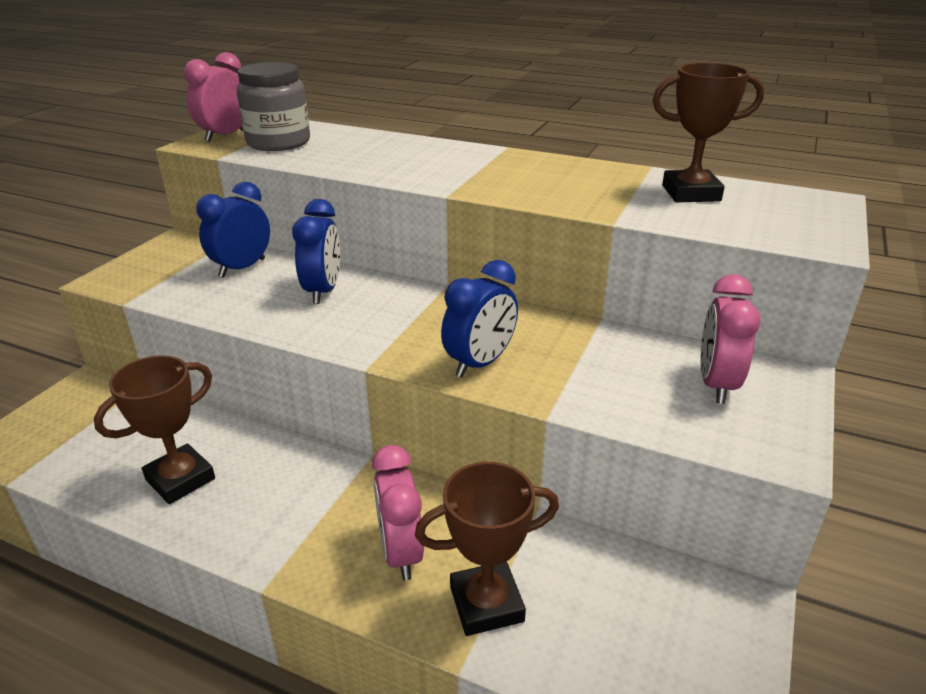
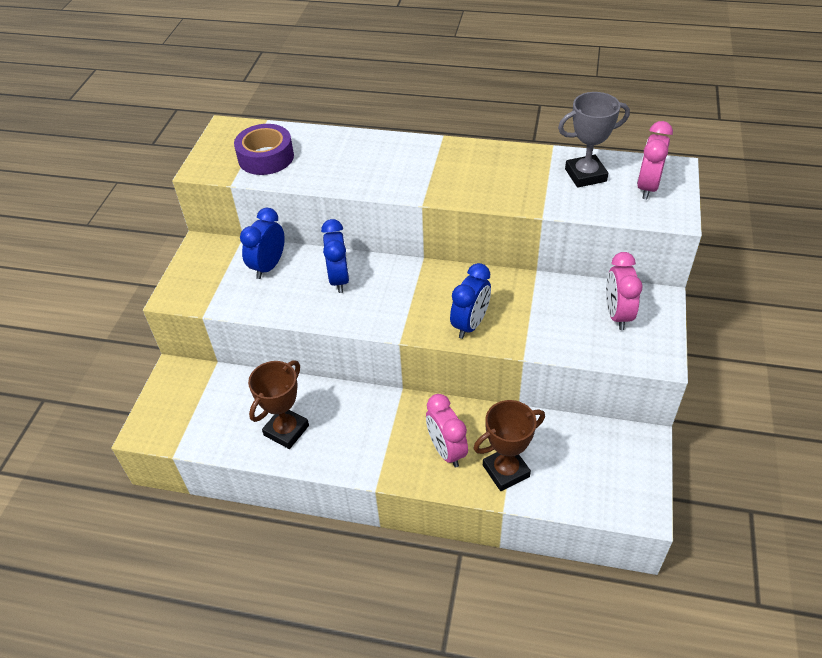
camera: 10 degrees left, 15 degrees up
(225, 136) = (218, 154): pink clock -> pink clock (647, 187)
(278, 142) = (266, 157): grey jar -> purple tape
(691, 193) = (585, 175): brown trophy -> grey trophy

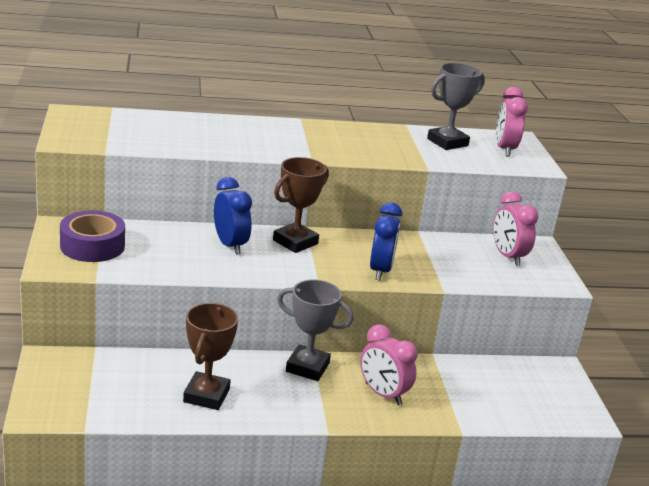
camera: 25 degrees left, 20 degrees down
(266, 157) = (130, 133): purple tape -> purple tape (92, 246)
(268, 266) = (147, 239): blue clock -> none
(389, 408) = (307, 367): none -> grey trophy
(506, 471) = (448, 403): brown trophy -> brown trophy (295, 242)

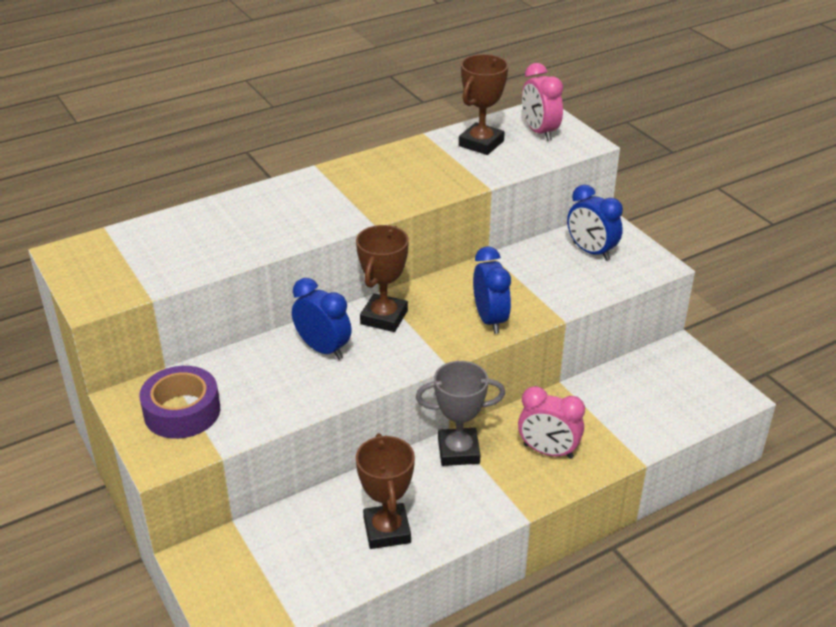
camera: 20 degrees left, 10 degrees up
(447, 142) = (481, 143): grey trophy -> brown trophy
(507, 256) = (591, 252): pink clock -> blue clock

